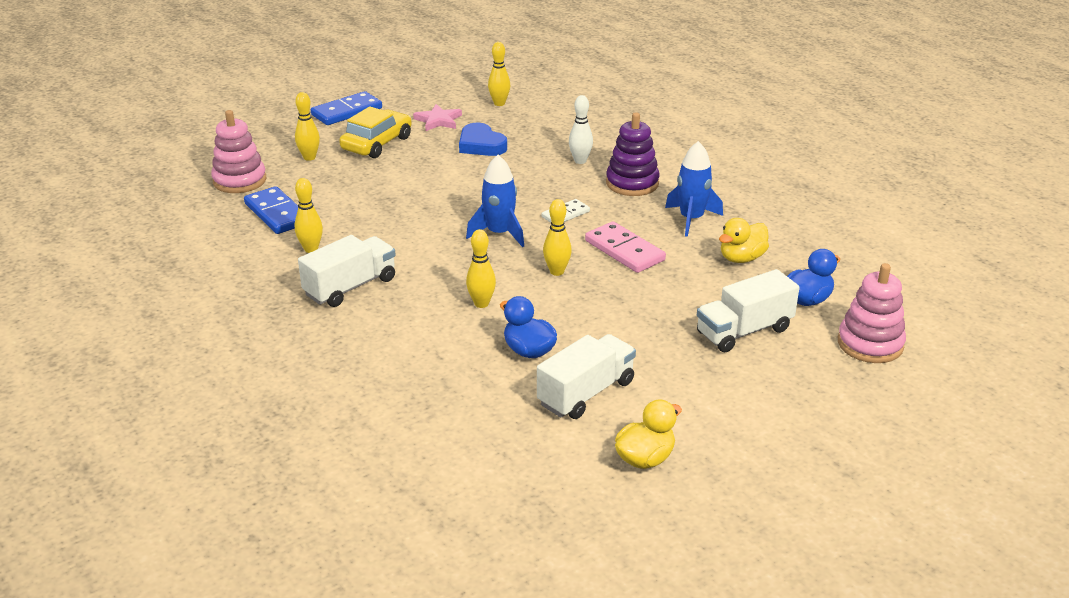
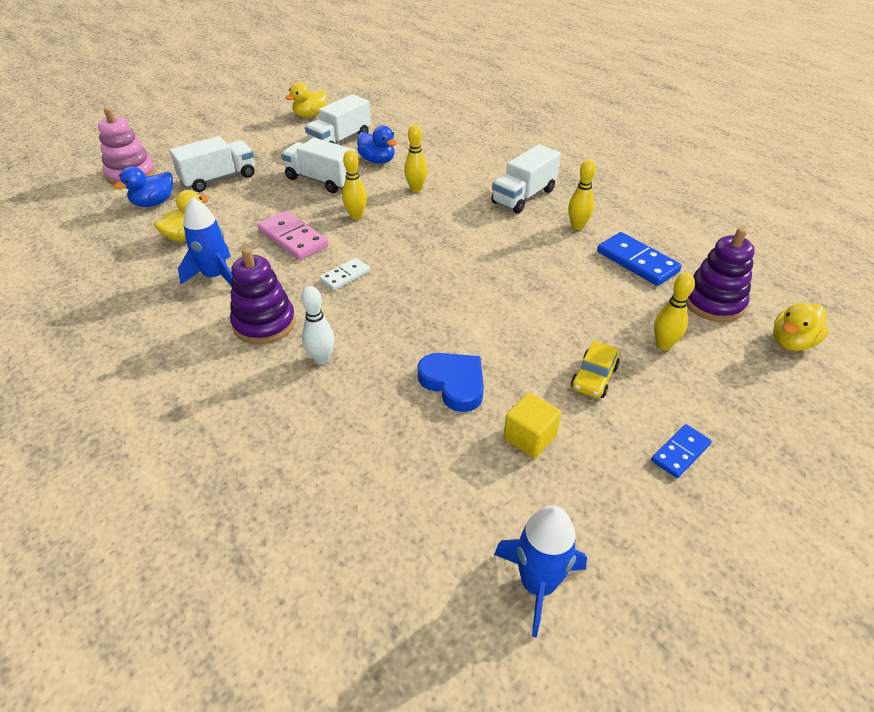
camera: 175 degrees right, 10 degrees up
(207, 155) = (791, 342): none -> yellow duck
(239, 180) = (713, 303): pink stacking toy -> purple stacking toy
(346, 111) = (680, 453): blue domino -> blue domino, size x0.60
(377, 143) = (594, 377): yellow car -> yellow car, size x0.63
(438, 120) = (529, 437): pink star -> yellow cube
(499, 103) = (444, 495): yellow bowling pin -> none
(499, 233) = (410, 250): blue rocket -> blue rocket (537, 584)
(605, 322) = (321, 180): none -> white truck

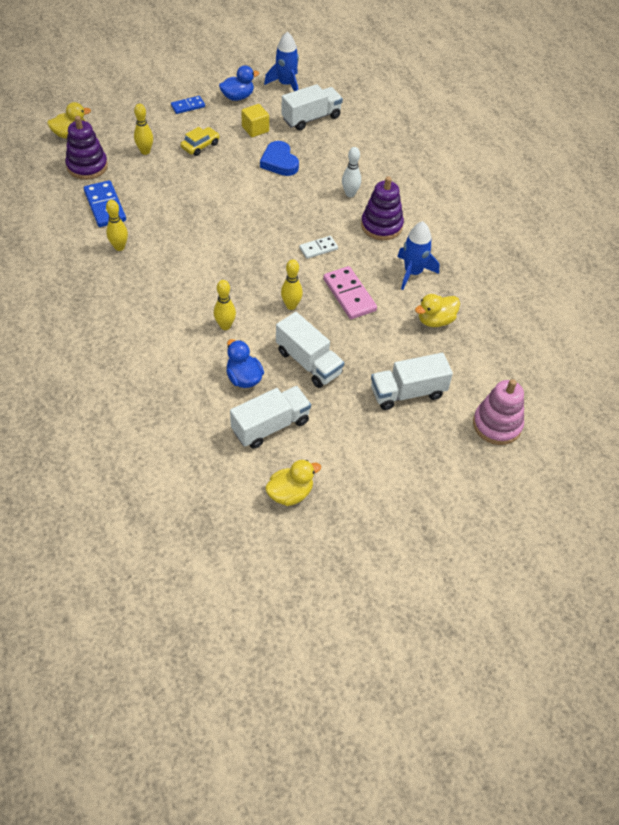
camera: 165 degrees left, 10 degrees up
(154, 203) = (468, 372): blue duck -> blue duck (238, 97)
(524, 196) = (136, 290): white truck -> white truck (311, 118)

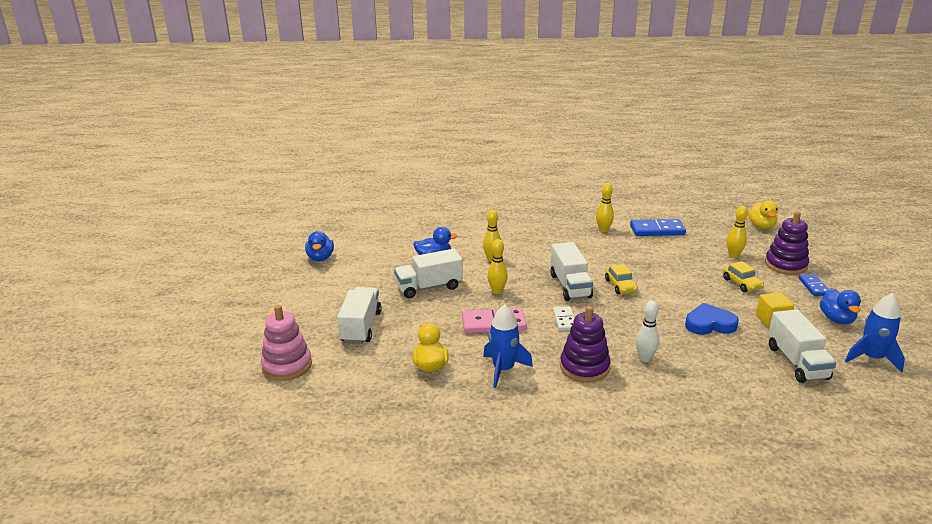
camera: 115 degrees right, 25 degrees down
(87, 166) = (713, 228): purple stacking toy -> purple stacking toy (785, 265)
(239, 220) = (620, 286): none -> yellow car
(270, 426) = (382, 261): white truck -> white truck (570, 286)
(290, 493) = (320, 258): yellow duck -> blue duck

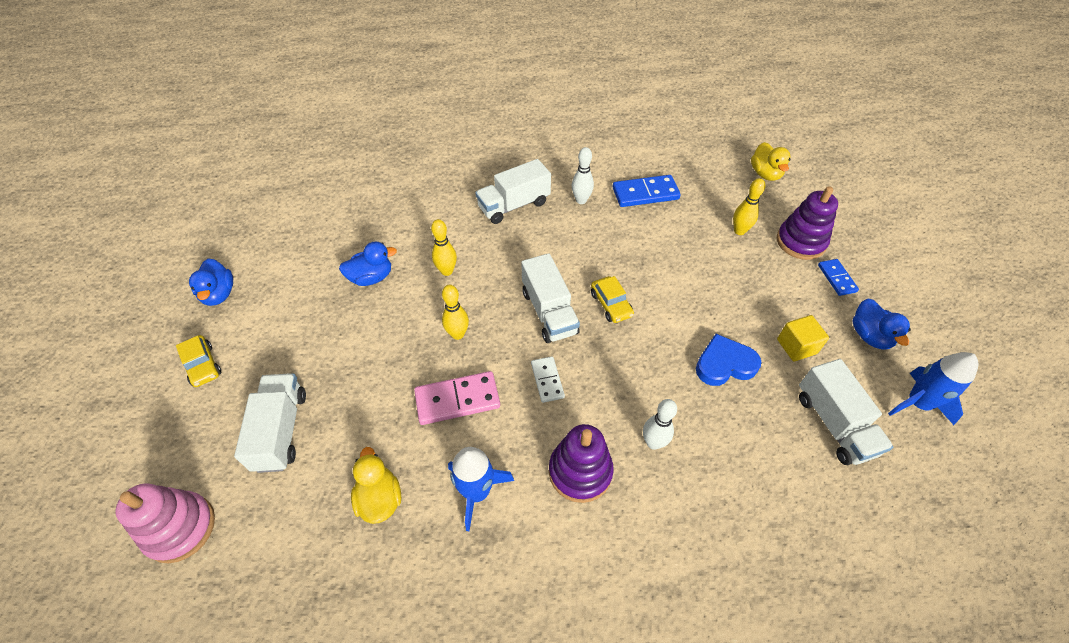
camera: 10 degrees left, 25 degrees up
(429, 287) = (368, 337): white truck -> white truck (514, 205)
(603, 230) = (581, 200): yellow bowling pin -> white bowling pin
(742, 283) = (754, 282): yellow car -> yellow car (202, 365)

